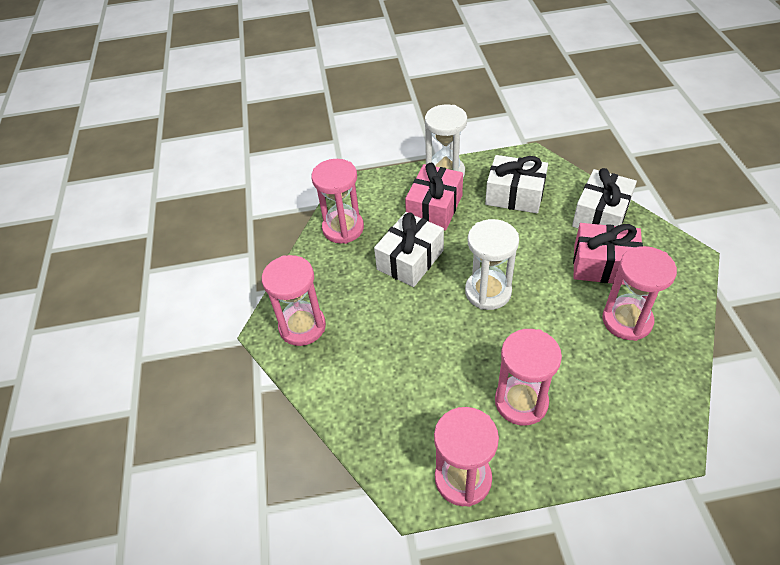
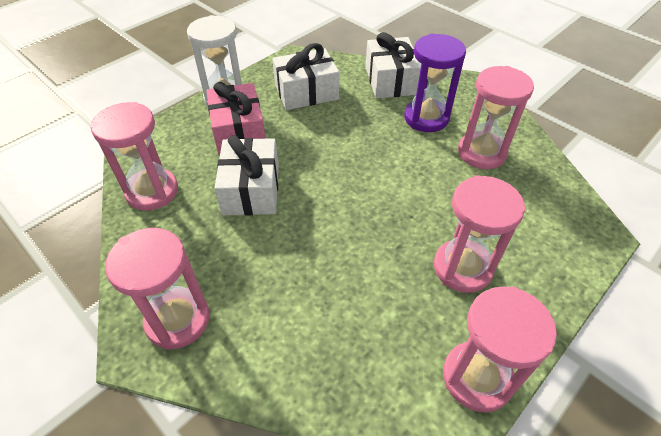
camera: 40 degrees left, 0 degrees up
(488, 292) = (350, 184): white hourglass -> none
(603, 265) = (426, 118): pink gift -> purple hourglass

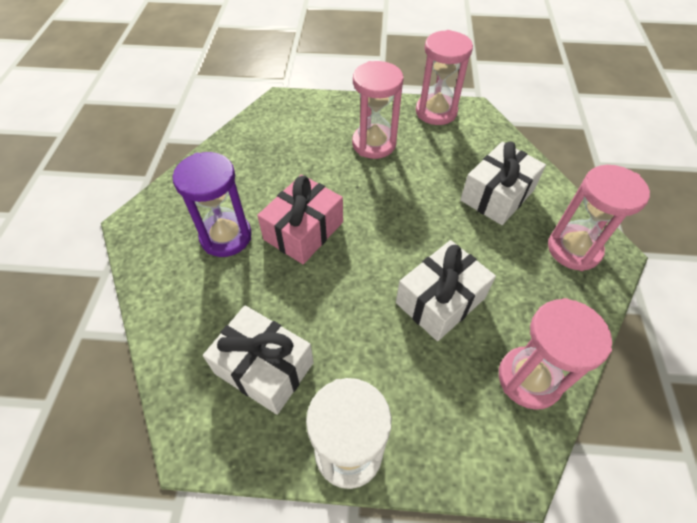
camera: 130 degrees left, 5 degrees up
(239, 132) = (387, 378): pink gift -> pink gift (303, 231)
(390, 81) = (178, 300): white gift -> white gift (497, 195)
(481, 153) = (246, 180): pink hourglass -> none

